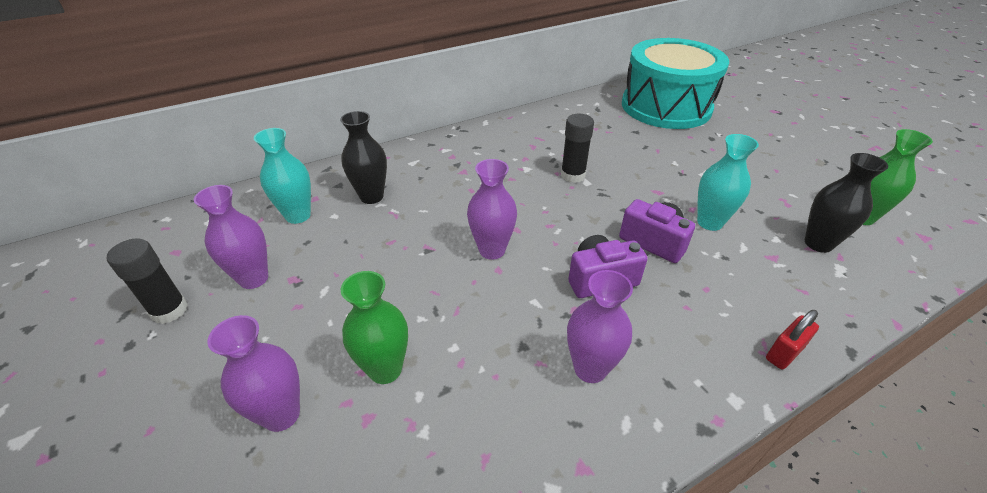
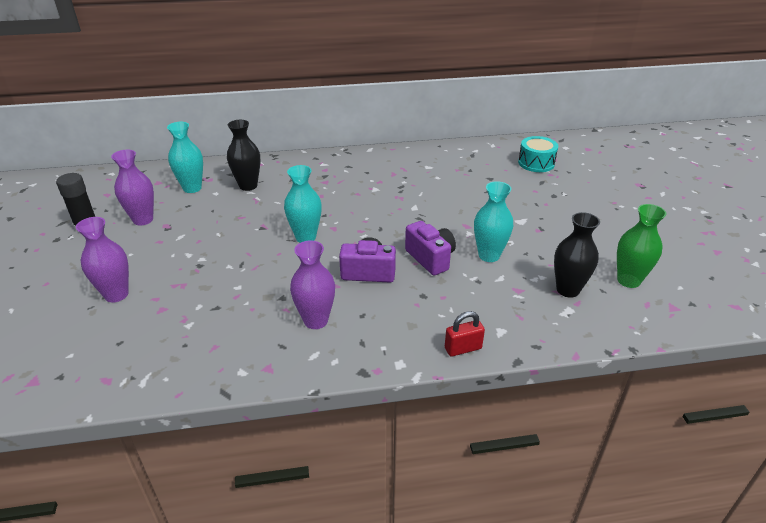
camera: 20 degrees right, 5 degrees down
(385, 369) = (188, 288): green vase -> none
(492, 250) = (306, 237): purple vase -> turquoise vase
(572, 175) = (407, 200): black glue stick -> none
(666, 106) = (536, 163): turquoise drum -> turquoise drum, size x0.44

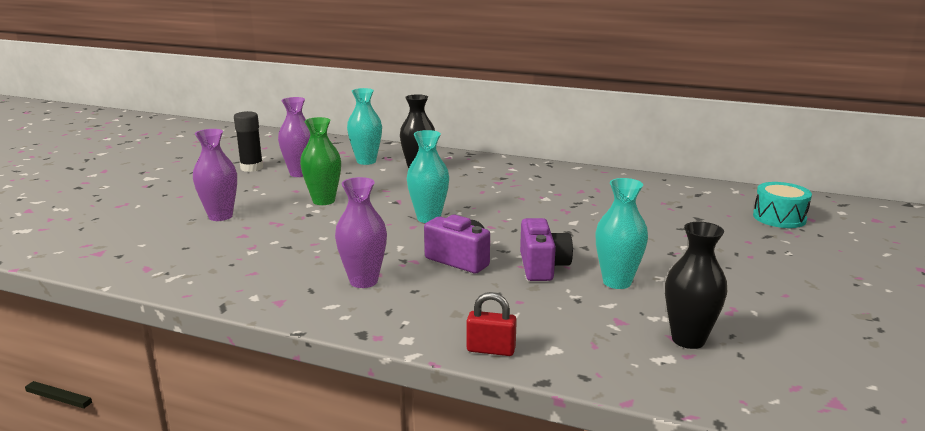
camera: 30 degrees right, 15 degrees down
(628, 280) = (792, 356): green vase -> green vase (323, 201)

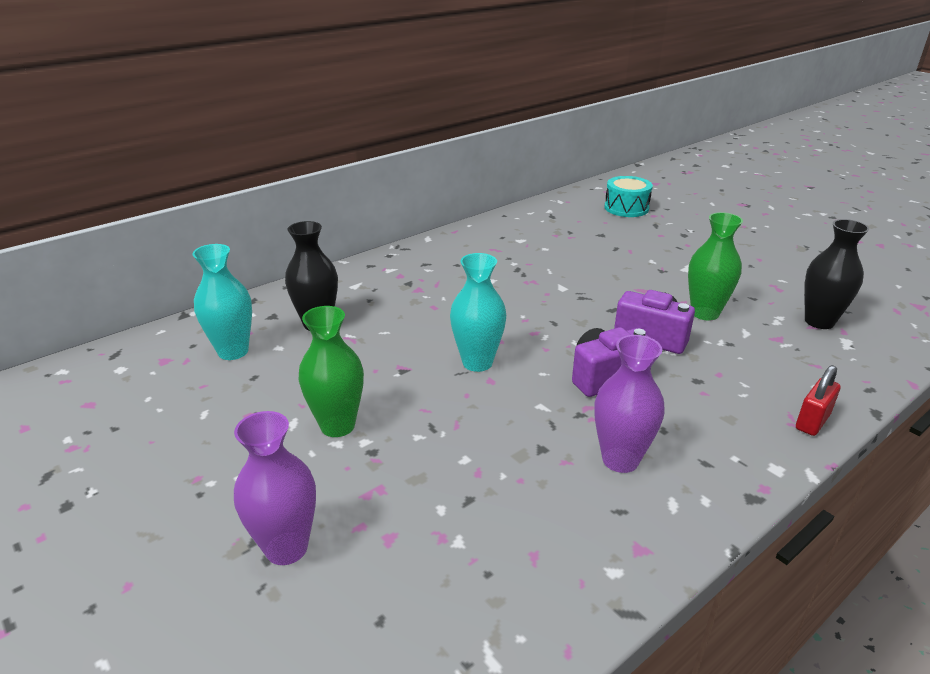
camera: 60 degrees left, 10 degrees up
(252, 168) = (105, 464): black glue stick -> none
(300, 173) = (201, 420): purple vase -> none
(617, 282) = (705, 313): turquoise vase -> green vase

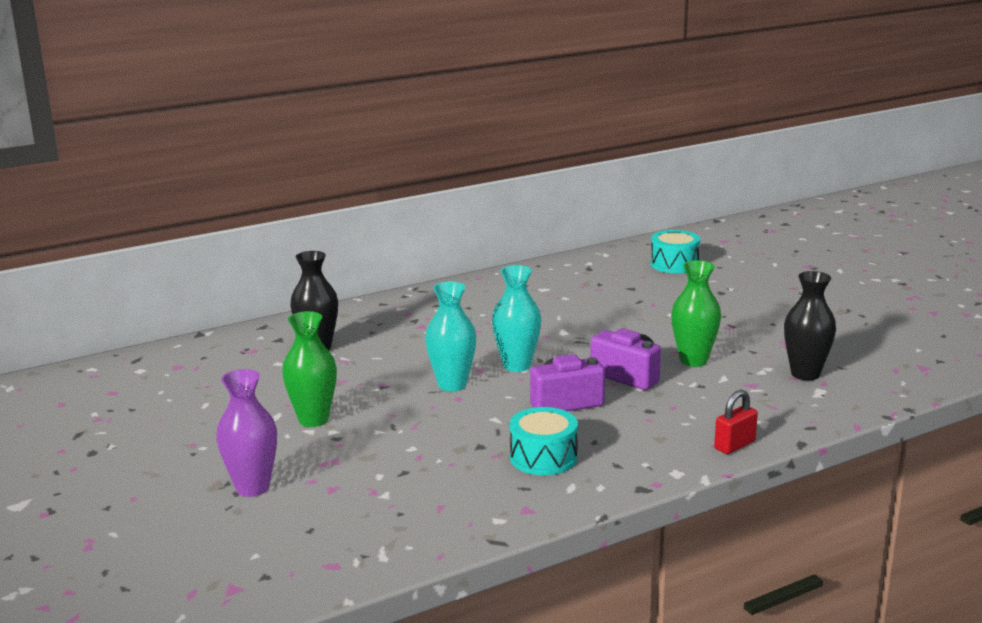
camera: 10 degrees right, 10 degrees down
(233, 351) = (237, 364): turquoise vase -> turquoise vase (517, 366)
(620, 460) = (543, 457): purple vase -> turquoise drum

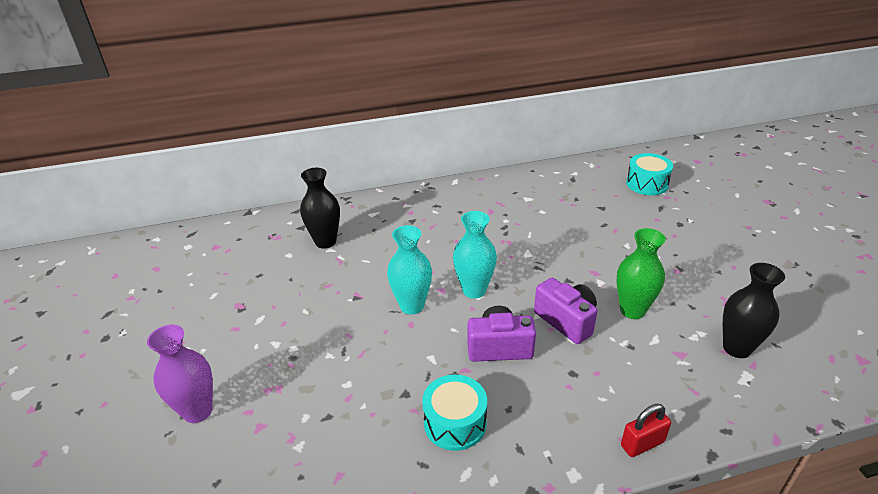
camera: 15 degrees right, 15 degrees up
(313, 420) = (284, 330): green vase -> none

